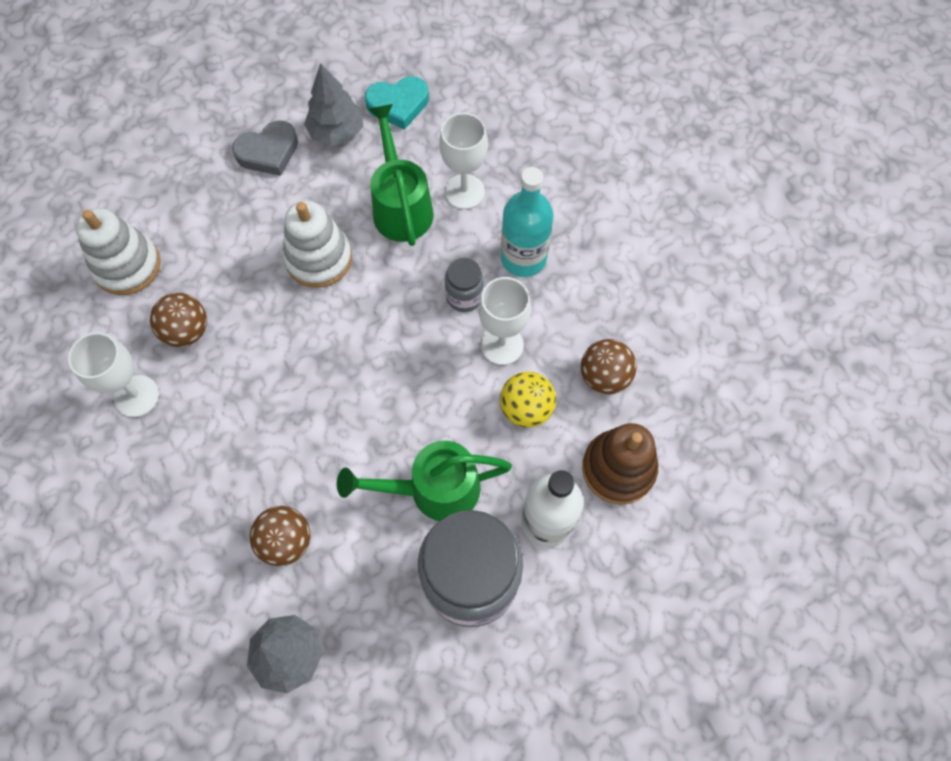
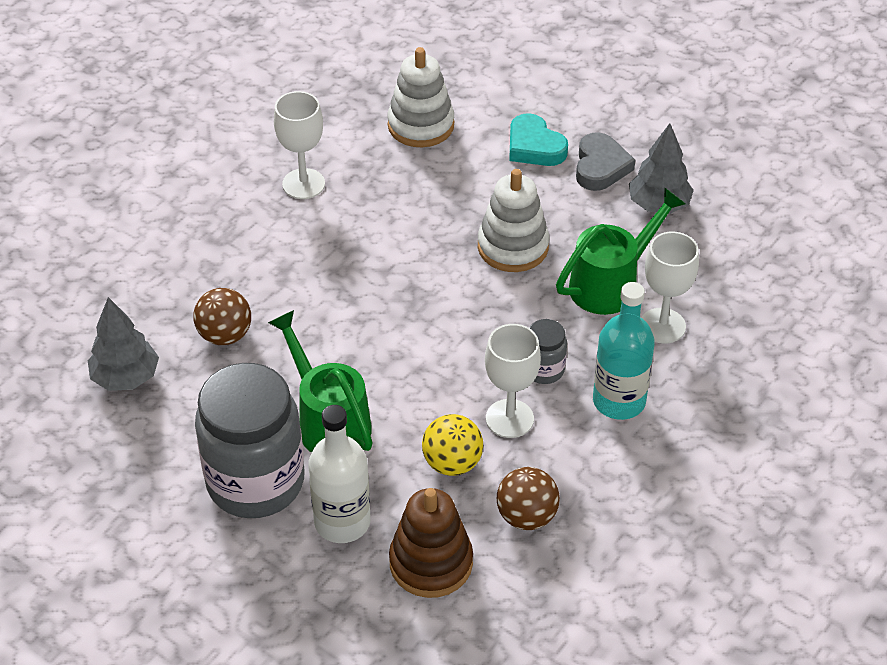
camera: 65 degrees right, 20 degrees down
(187, 331) = (383, 189): brown ball -> none
(268, 152) = (600, 167): grey heart -> grey heart turned 120 degrees counterclockwise
(398, 105) = (725, 237): turquoise heart -> turquoise heart (534, 146)

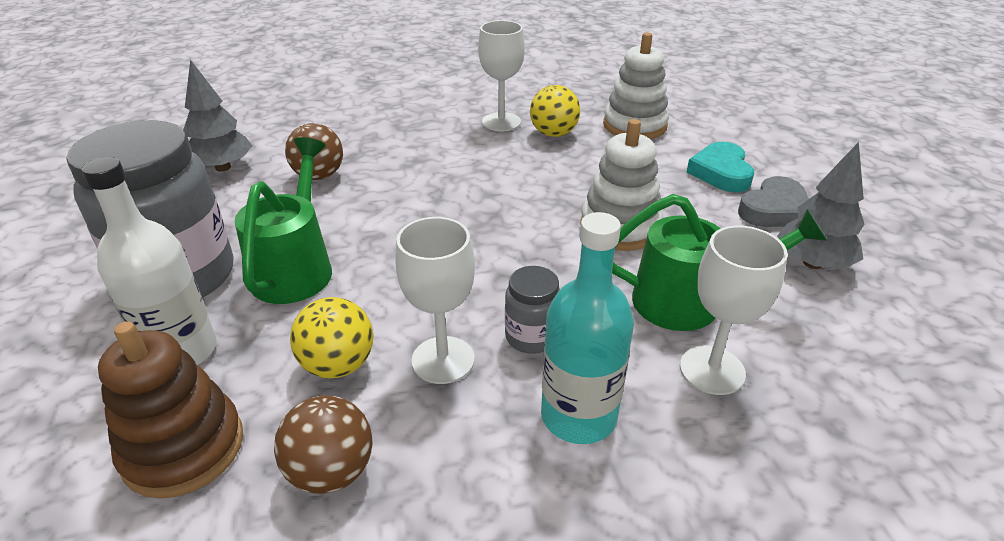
camera: 40 degrees right, 10 degrees down
(364, 173) = (553, 134): none -> yellow ball

